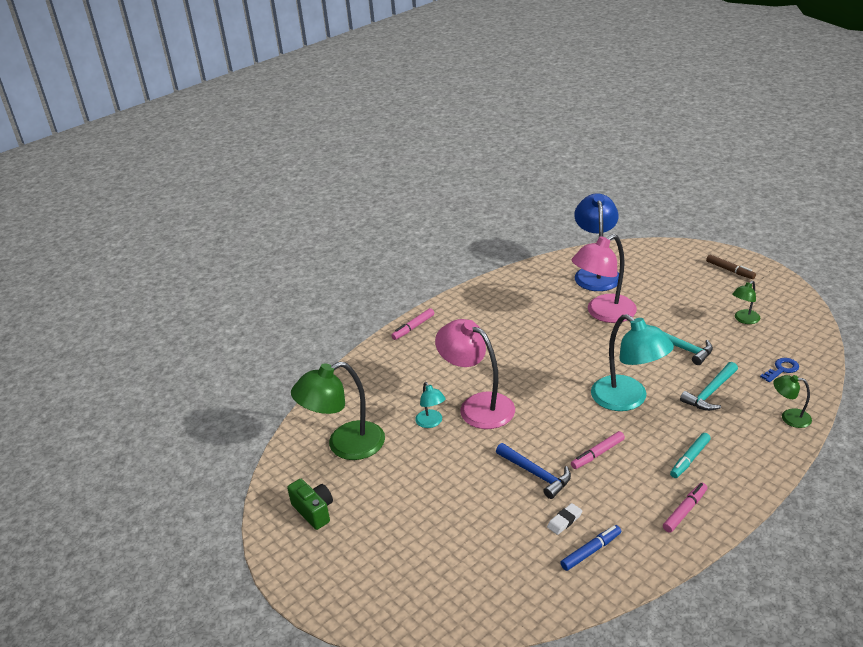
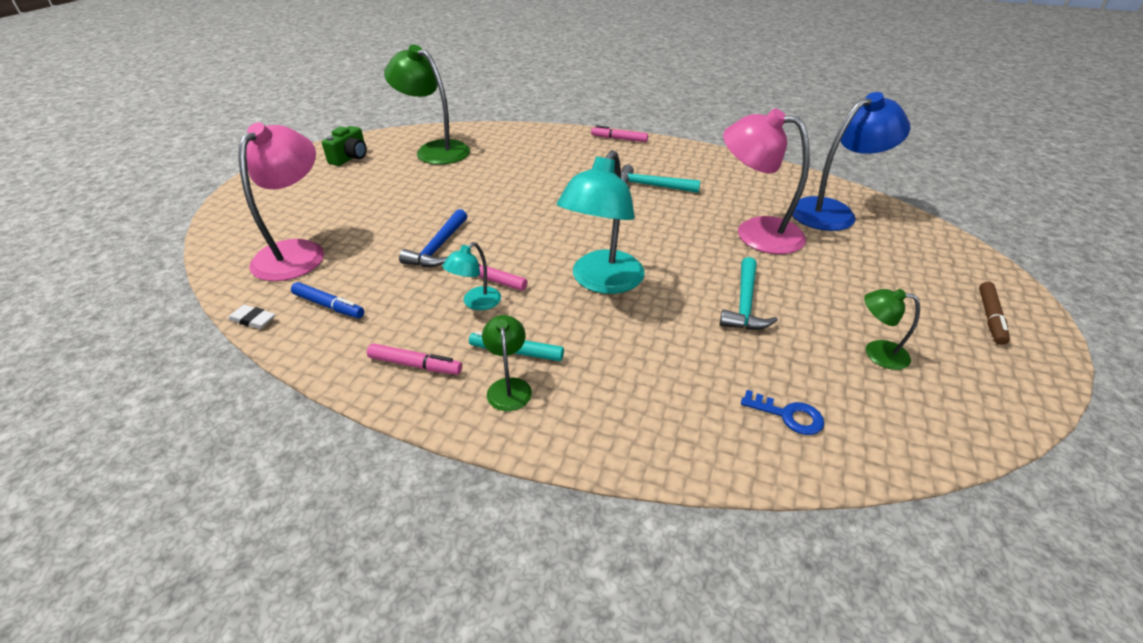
camera: 60 degrees right, 5 degrees up
(431, 422) = (486, 178): turquoise lamp -> turquoise lamp (476, 303)
(477, 406) = (526, 194): pink lamp -> pink lamp (297, 252)
(564, 521) = (372, 279): white eraser -> white eraser (253, 319)
(710, 392) = (668, 347): turquoise hammer -> turquoise hammer (652, 186)
(789, 417) = (671, 442): green lamp -> green lamp (508, 386)

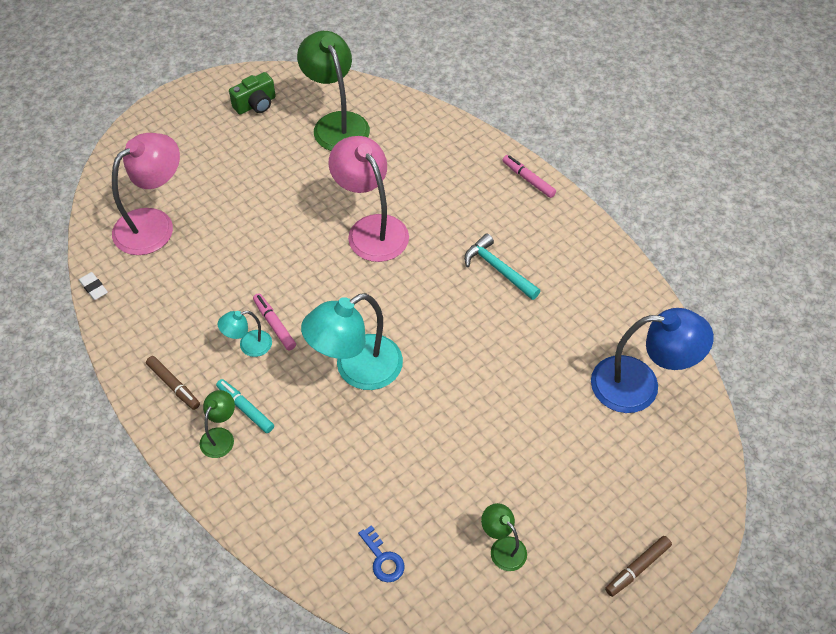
camera: 30 degrees right, 15 degrees up
(329, 305) = (148, 297): blue marker -> none
(415, 365) = (174, 385): pink marker -> brown marker
(438, 247) = (259, 268): blue hammer -> none
(745, 303) = (448, 449): turquoise hammer -> none
(755, 232) = (537, 376): pink lamp -> pink lamp (371, 229)

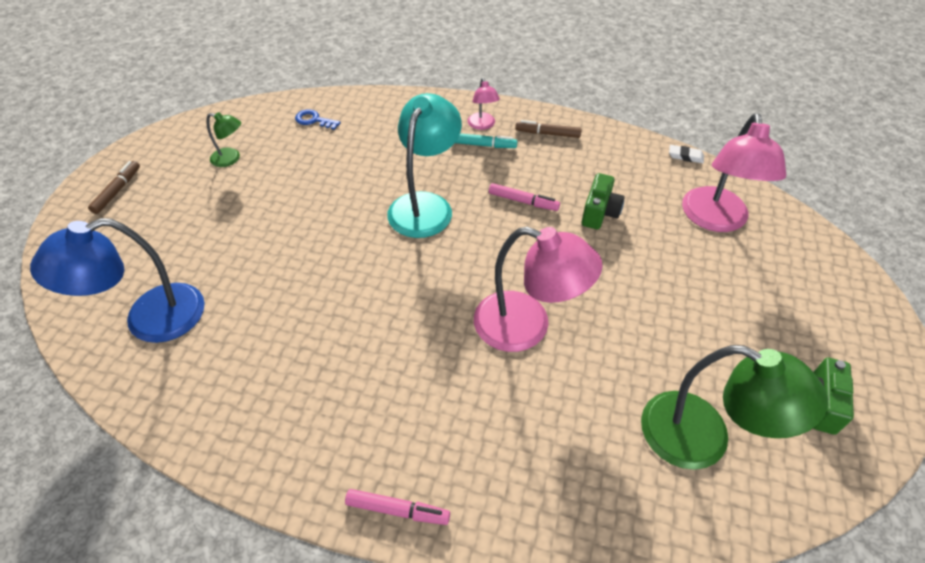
camera: 145 degrees right, 5 degrees down
(220, 436) = (482, 125): green lamp -> pink lamp
(228, 279) = (599, 213): none -> green camera
(248, 346) = (526, 179): turquoise lamp -> none
(498, 269) = (359, 359): turquoise hammer -> none

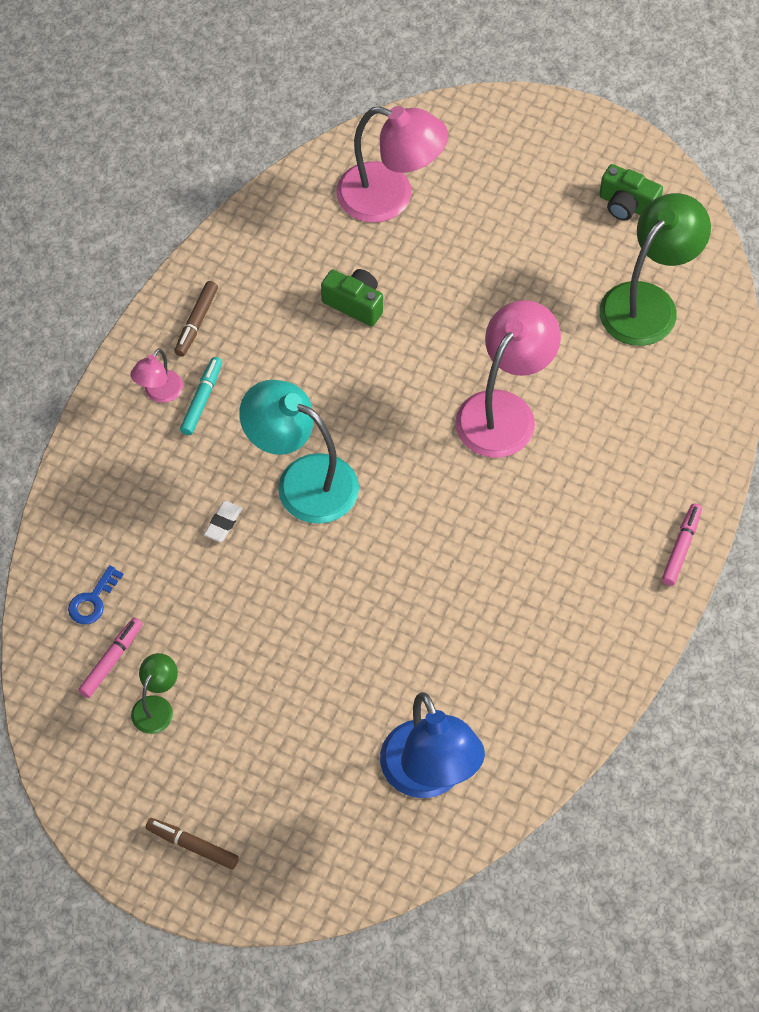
camera: 80 degrees left, 10 degrees up
(482, 125) = (159, 393): pink lamp -> pink lamp turned 120 degrees clockwise
(523, 201) = (318, 376): pink marker -> pink marker (111, 661)
(685, 156) = (277, 188): white eraser -> white eraser (223, 523)

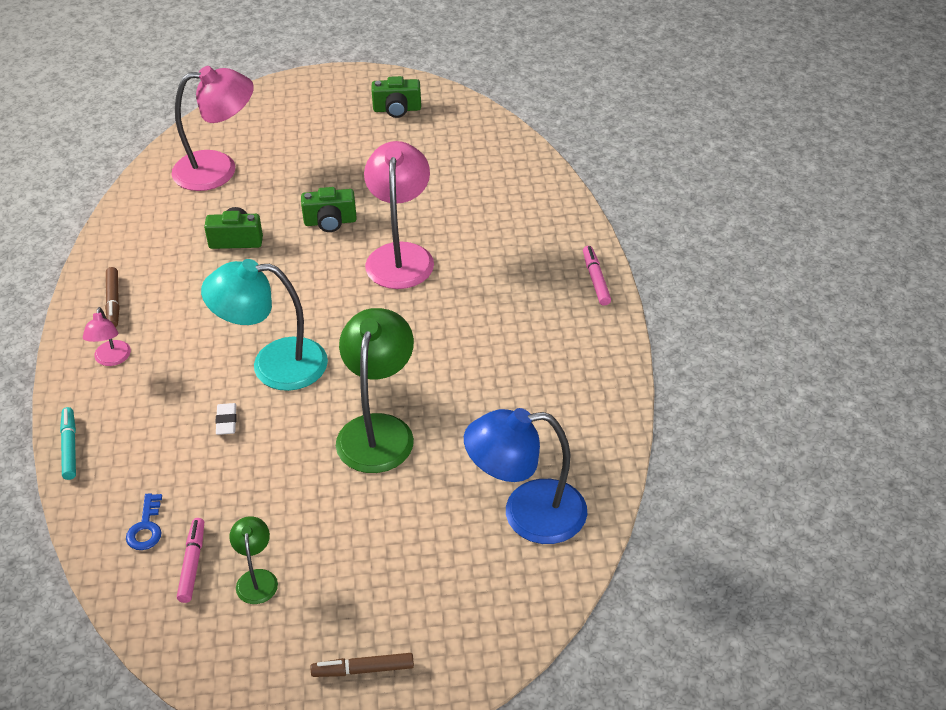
camera: 30 degrees left, 15 degrees down
(201, 400) = (151, 348): turquoise marker -> turquoise marker (69, 447)
(430, 776) = (527, 514): blue lamp -> blue lamp turned 135 degrees clockwise
(461, 329) = (330, 222): none -> green camera
(648, 302) = (455, 154): green lamp -> green lamp (378, 430)

